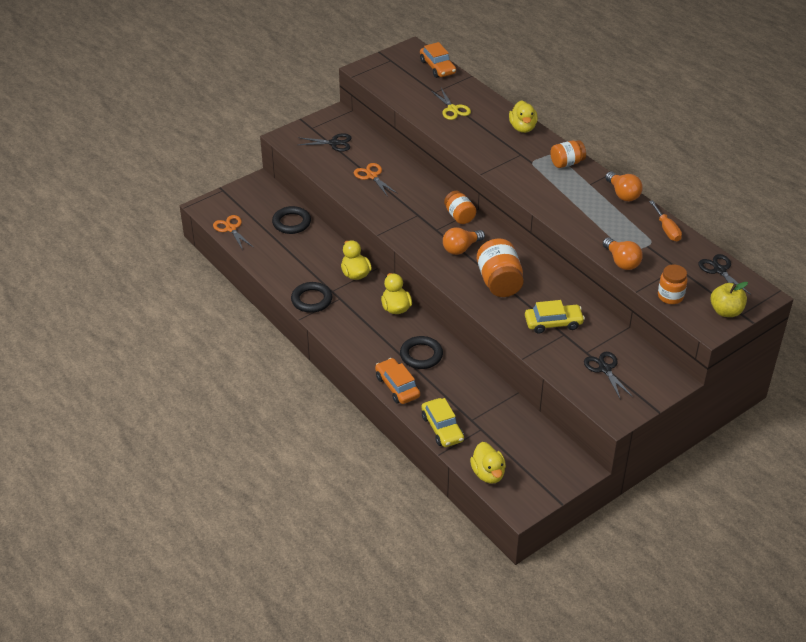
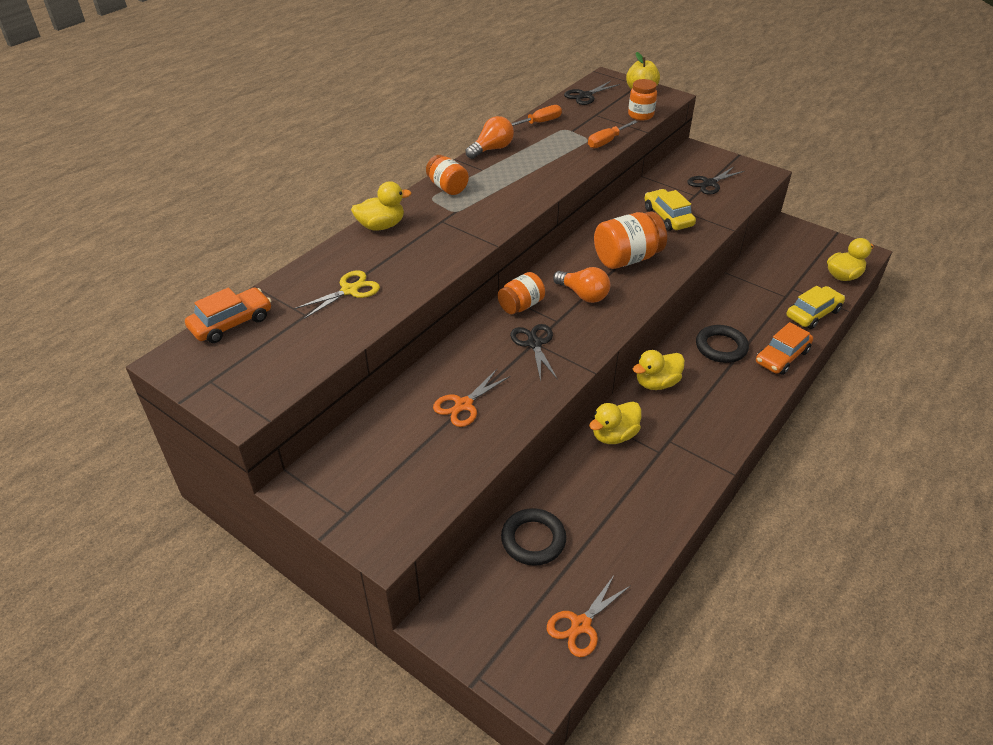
camera: 105 degrees left, 0 degrees up
(311, 300) = (689, 469): black ring -> none
(334, 143) = (387, 470): black scissors -> black scissors (534, 343)
(621, 262) = (607, 141): orange light bulb -> orange screwdriver

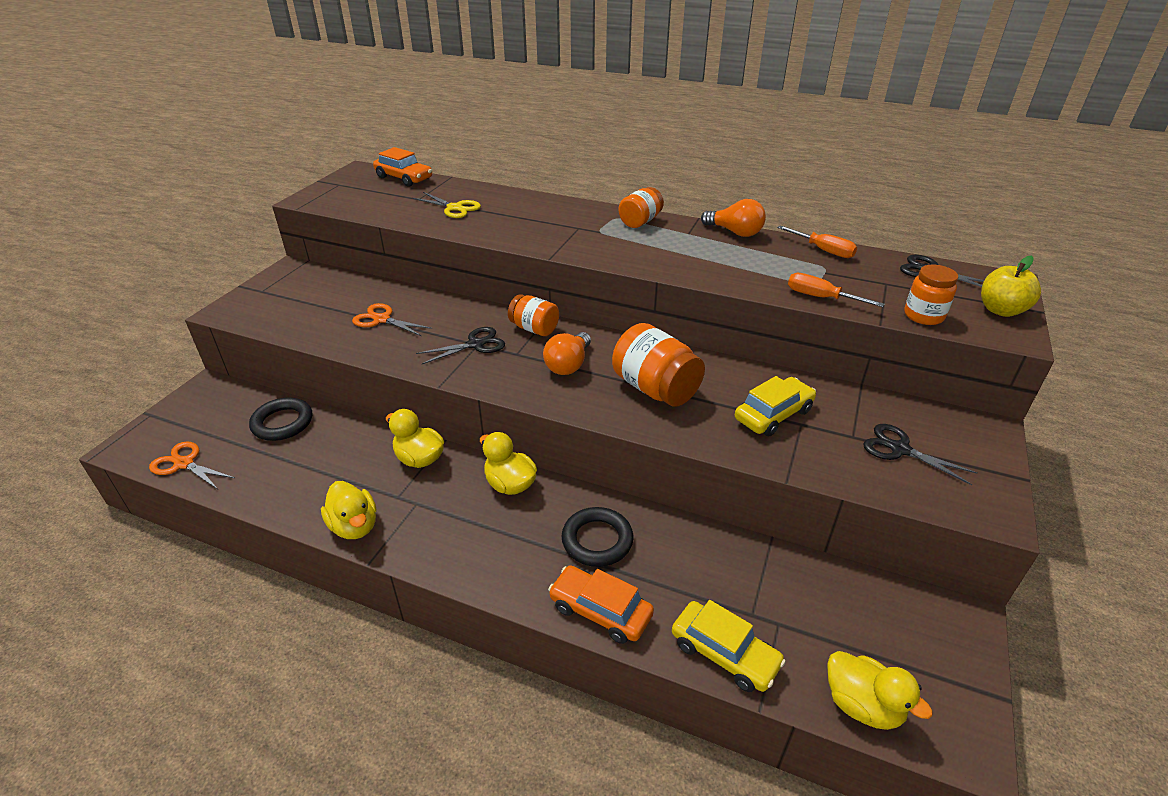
camera: 75 degrees right, 5 degrees down
(381, 226) = (555, 204): yellow duck -> yellow duck (354, 526)

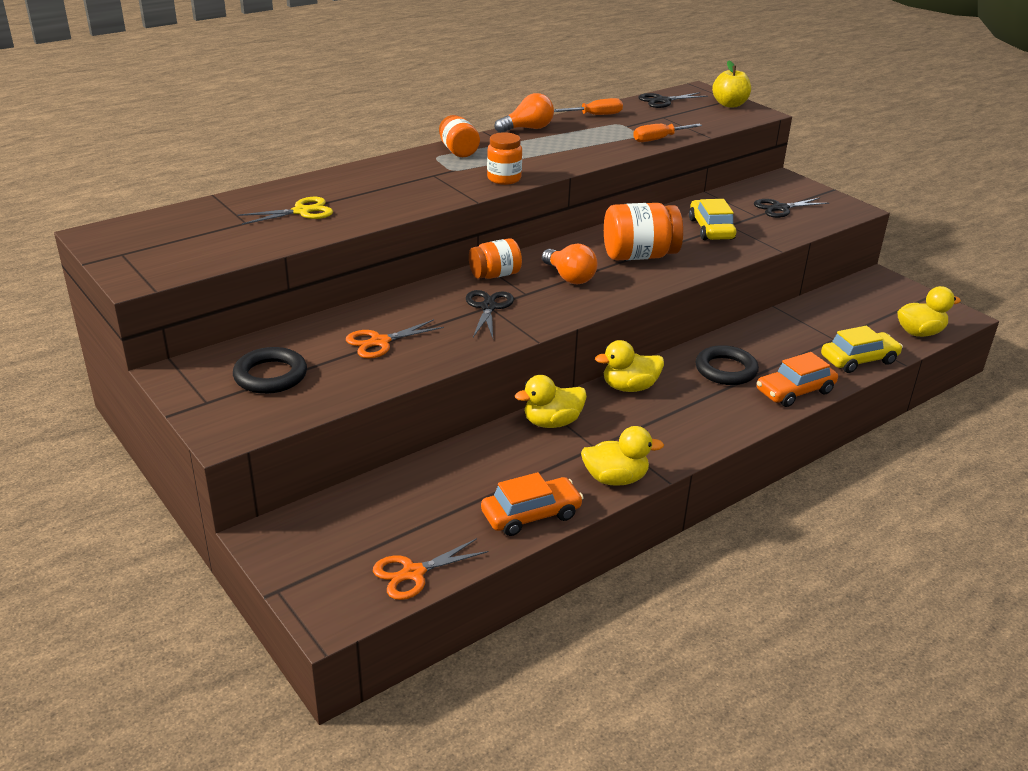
camera: 60 degrees left, 5 degrees down
(282, 423) = (407, 491): black ring -> black ring (270, 376)
(404, 178) = (171, 217): orange car -> orange car (531, 515)
(923, 316) = (714, 123): orange jar -> orange jar (504, 179)

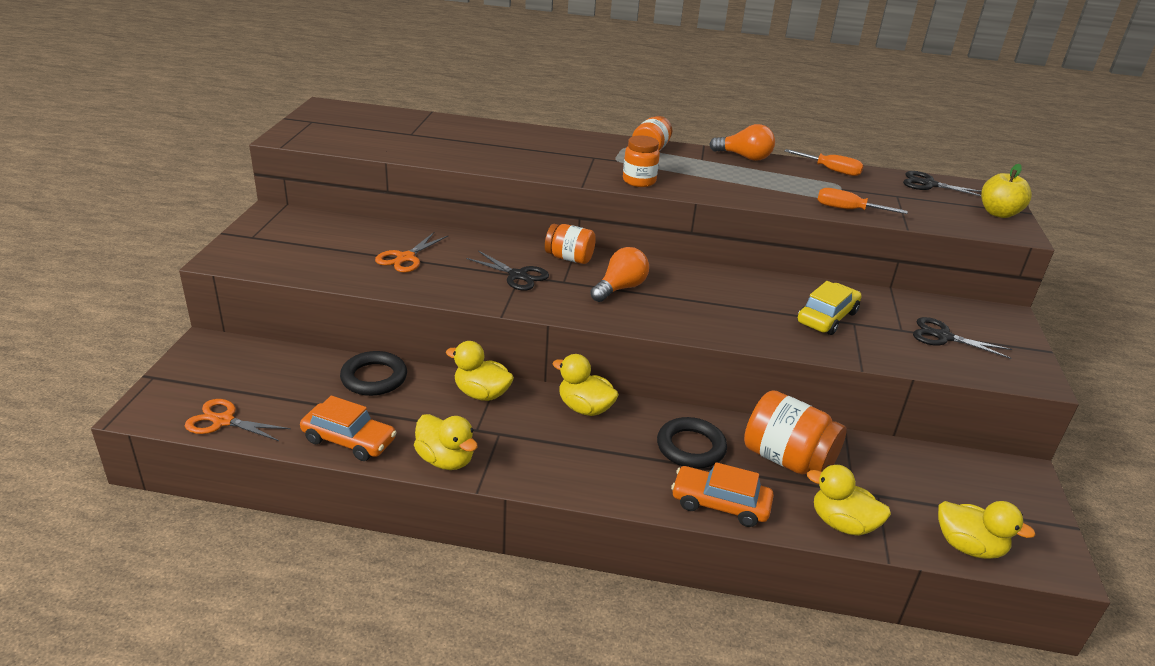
camera: 45 degrees right, 0 degrees up
(270, 376) = (309, 242): black ring -> black ring (374, 378)
(302, 211) = (456, 142): yellow scissors -> none
(380, 342) = (405, 258): orange scissors -> orange scissors turned 75 degrees counterclockwise
(488, 307) = (518, 275): black scissors -> black scissors turned 75 degrees clockwise
(569, 277) = (620, 288): orange light bulb -> orange light bulb turned 150 degrees counterclockwise
(639, 256) = (712, 303): orange jar -> orange jar (787, 459)
(859, 360) = (842, 524): yellow car -> yellow duck

